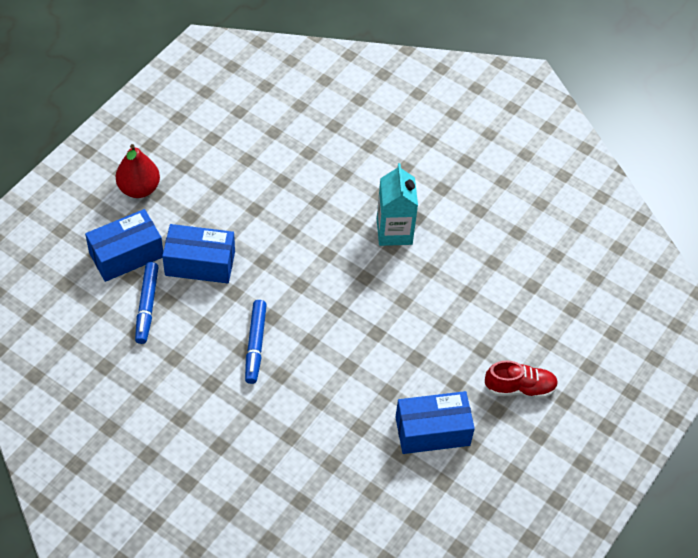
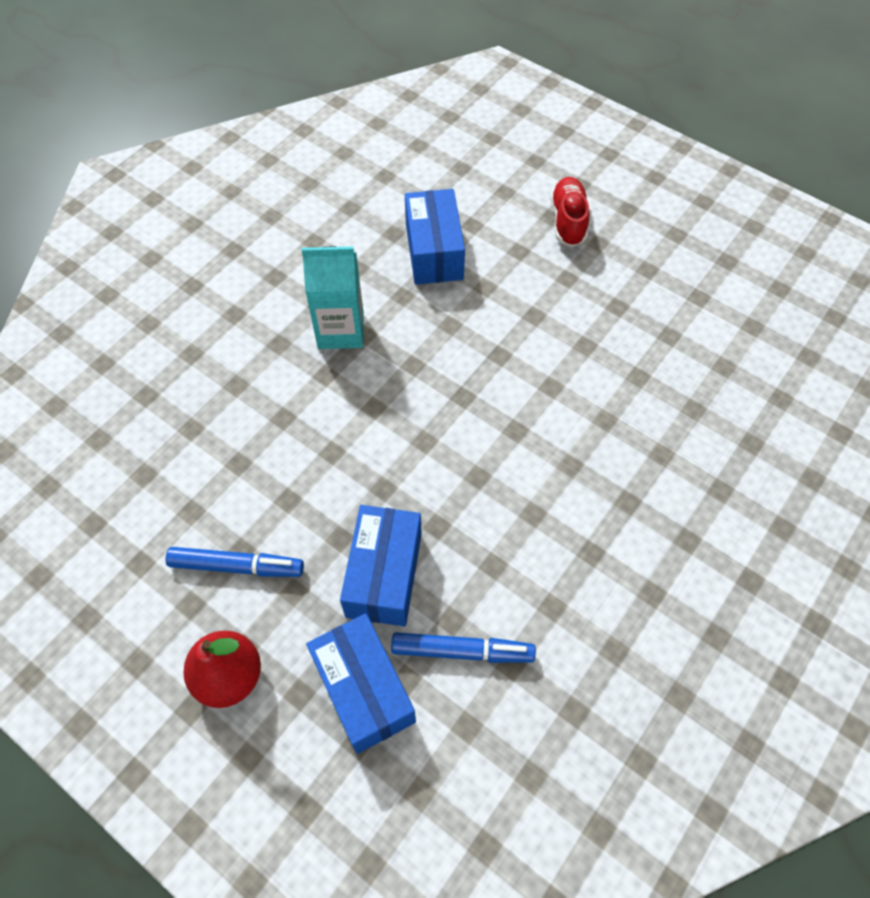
camera: 85 degrees left, 5 degrees up
(255, 345) = (524, 497): blue marker -> blue marker (237, 566)
(432, 431) = (634, 304): blue box -> blue box (434, 251)

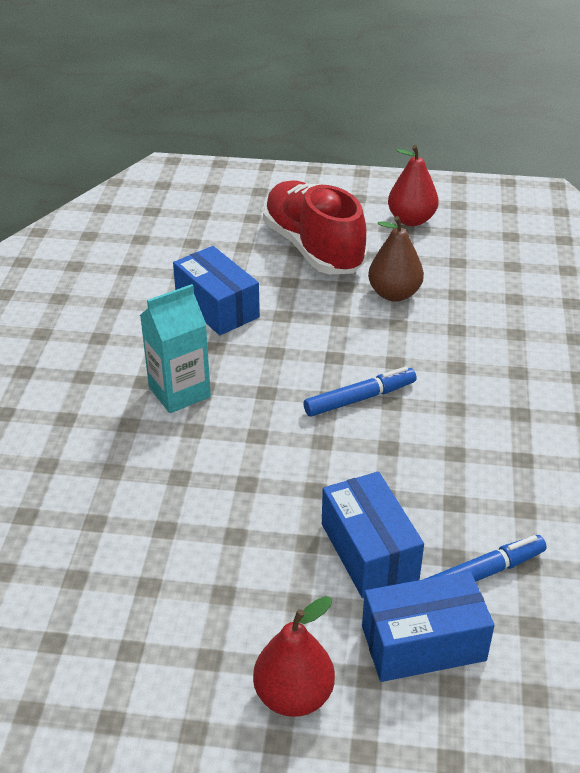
camera: 30 degrees left, 20 degrees down
(237, 566) = (229, 607): blue marker -> blue marker (360, 398)
(363, 689) = (423, 643): blue box -> blue box turned 45 degrees counterclockwise
(568, 221) = (313, 248): red shoe -> red shoe, size x1.88
(607, 308) = (394, 294): none -> brown pear
(689, 226) = (411, 220): none -> red pear

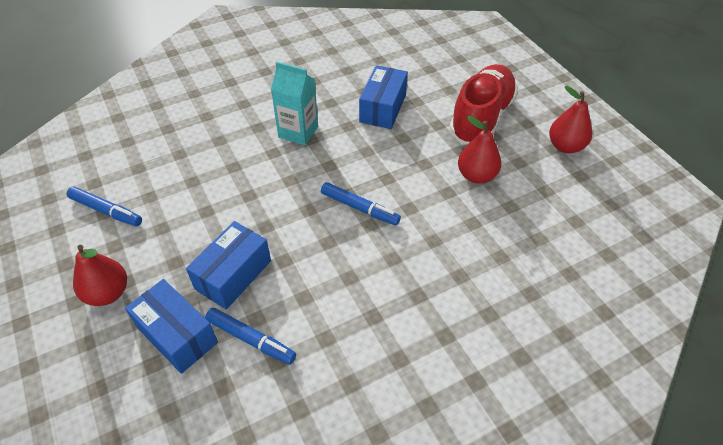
camera: 55 degrees right, 10 degrees up
(129, 645) = (106, 211): none -> blue marker
(394, 294) = (476, 175): brown pear -> red pear

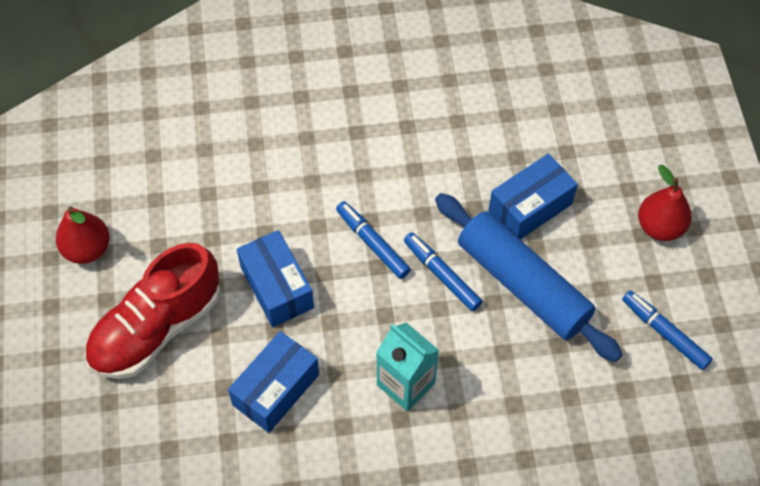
camera: 160 degrees left, 10 degrees up
(177, 335) = (593, 164): blue box -> blue box (277, 287)
(227, 213) = (523, 284): none -> blue rolling pin
(251, 339) = (525, 140): blue marker -> blue marker (442, 275)
(476, 175) = (219, 243): red pear -> none

